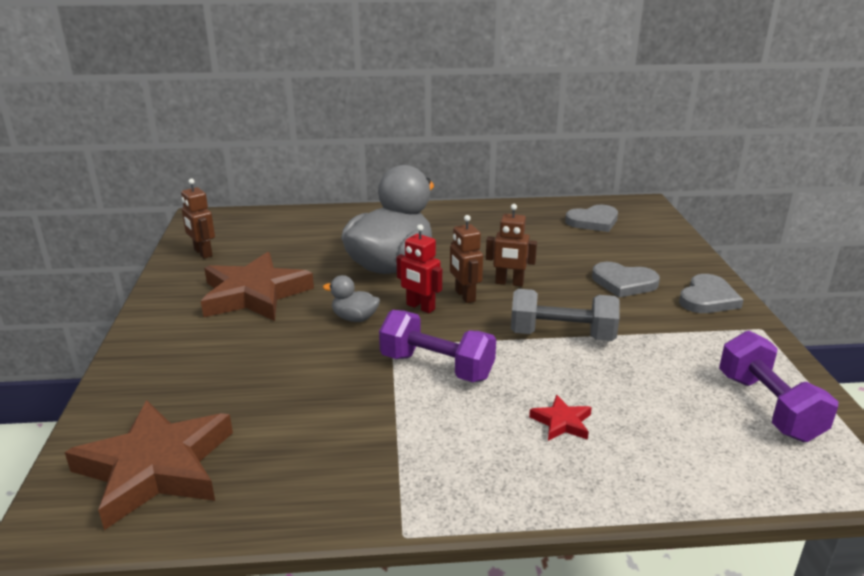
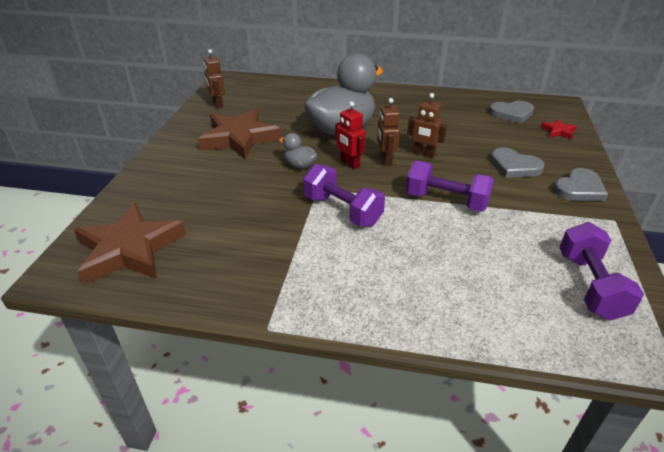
camera: 15 degrees right, 10 degrees up
(562, 335) = (446, 201): grey dumbbell -> purple dumbbell
(562, 422) = (416, 268): red star -> red star (558, 131)

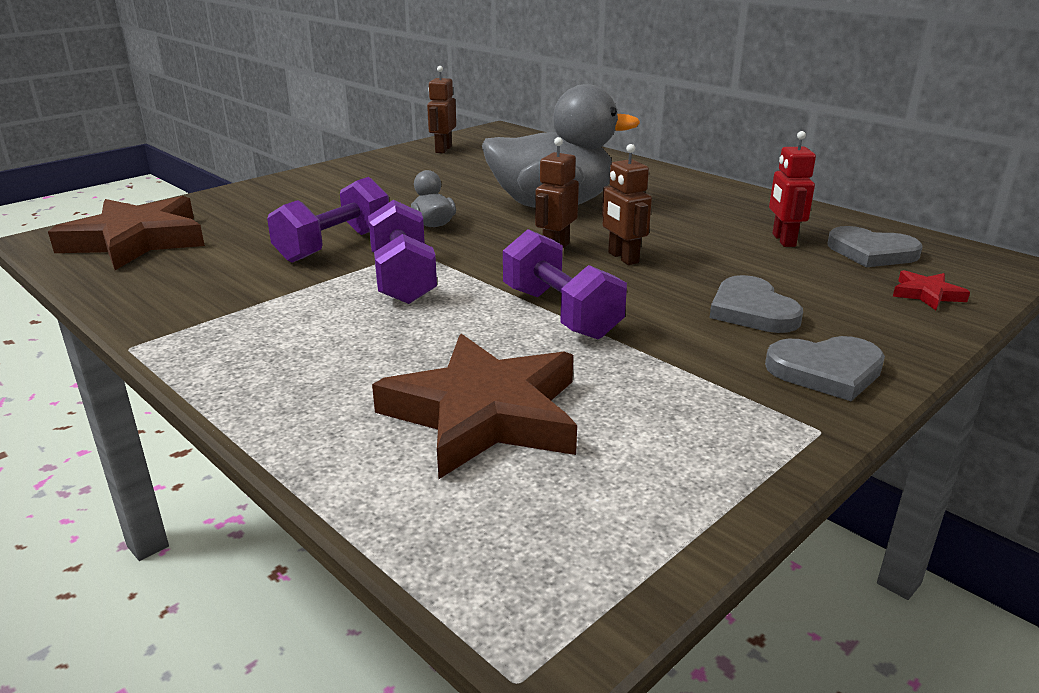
camera: 35 degrees right, 10 degrees down
(239, 138) = (410, 183): brown star -> brown star (484, 414)
(349, 164) = (498, 239): red robot -> red robot (783, 240)
(590, 285) = (608, 484): purple dumbbell -> purple dumbbell (334, 245)

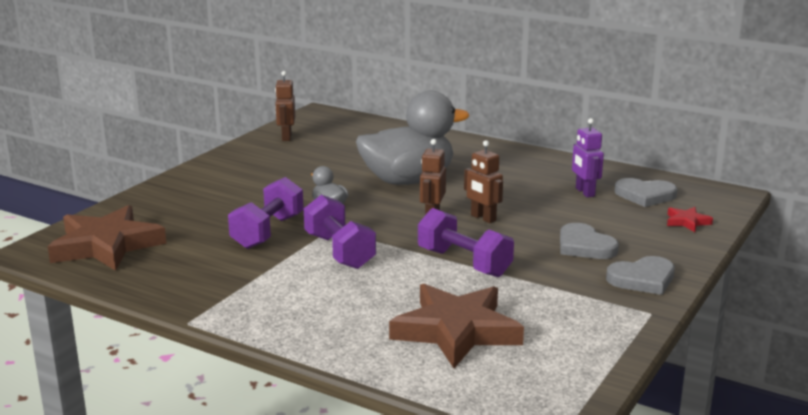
camera: 15 degrees left, 5 degrees down
(783, 240) = (584, 192): red robot -> purple robot

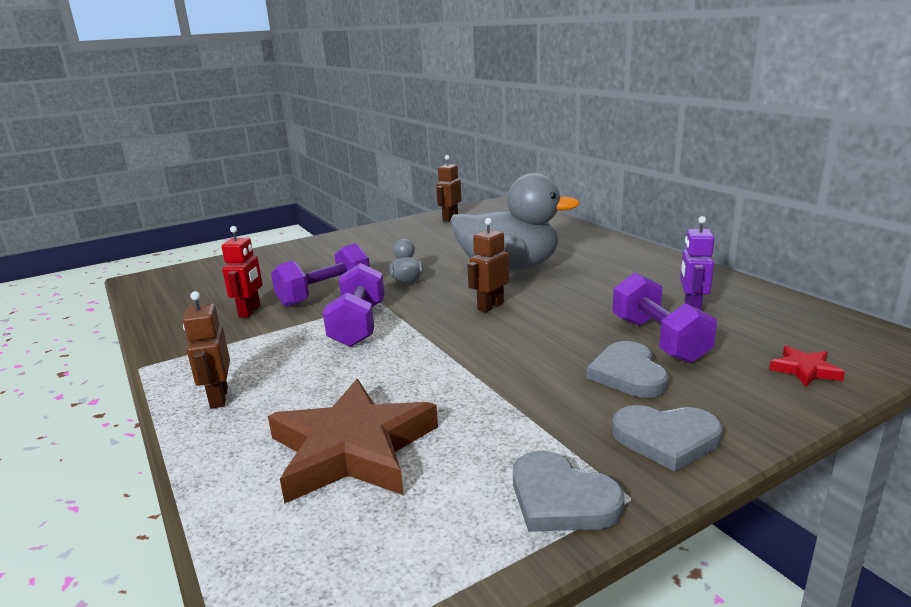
camera: 30 degrees right, 0 degrees up
(106, 245) = (194, 284): brown star -> none
(216, 259) = (250, 311): none -> red robot
(464, 263) = (463, 364): purple dumbbell -> purple dumbbell (658, 340)
(483, 218) = (541, 317): brown robot -> brown robot (218, 398)
(645, 195) = (770, 325): grey heart -> grey heart (561, 498)

